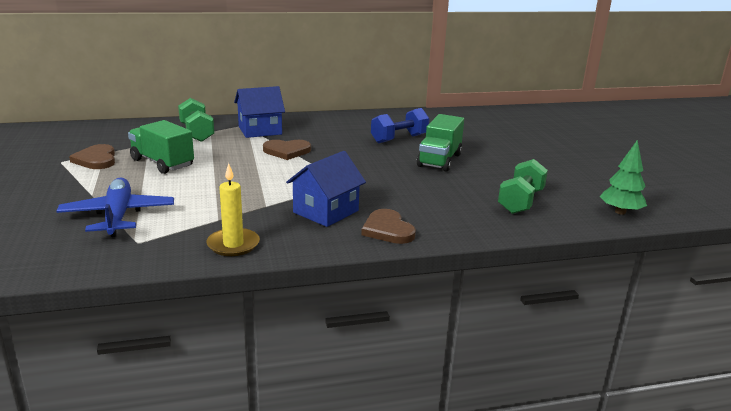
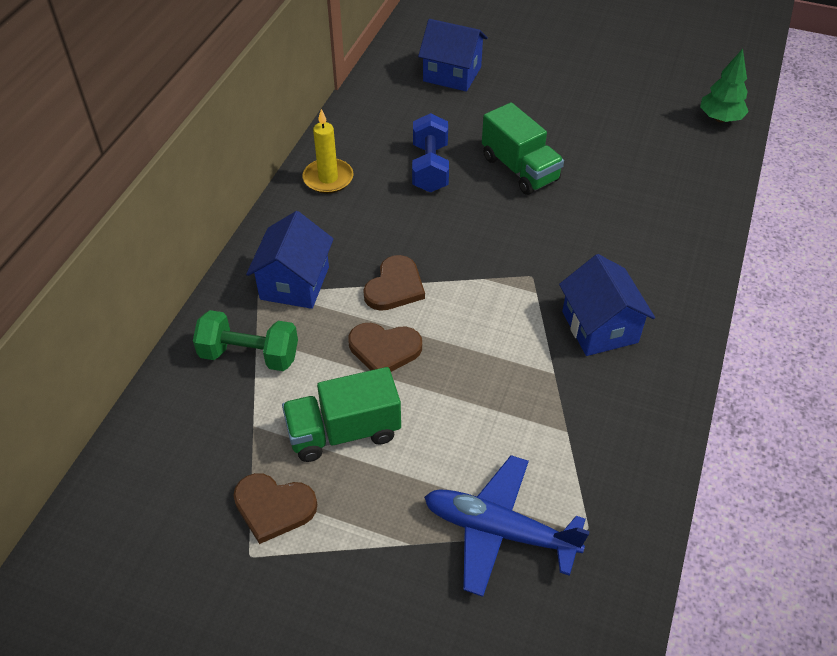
camera: 55 degrees left, 25 degrees up
(233, 244) = (639, 440): yellow candle -> yellow candle (328, 178)
(387, 230) = (670, 297): brown heart -> brown heart (384, 349)
(493, 127) = (452, 74): none -> blue house
(520, 201) = (661, 168): green dumbbell -> none

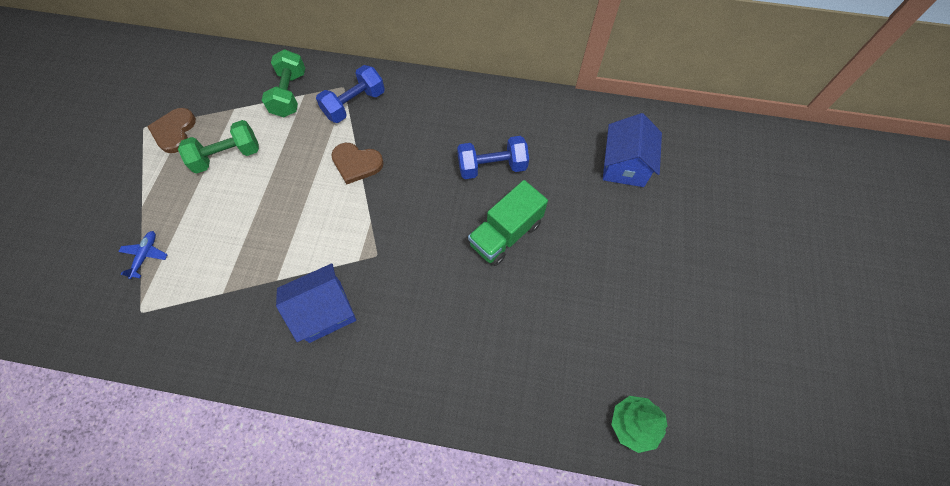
camera: 80 degrees right, 15 degrees up
(294, 283) = (354, 104): blue house -> blue dumbbell
(328, 178) = (465, 102): yellow candle -> none
(344, 432) = (227, 156): green truck -> green dumbbell
(384, 349) = (297, 167): brown heart -> none
(498, 531) = (145, 255): blue plane -> blue plane, size x0.48

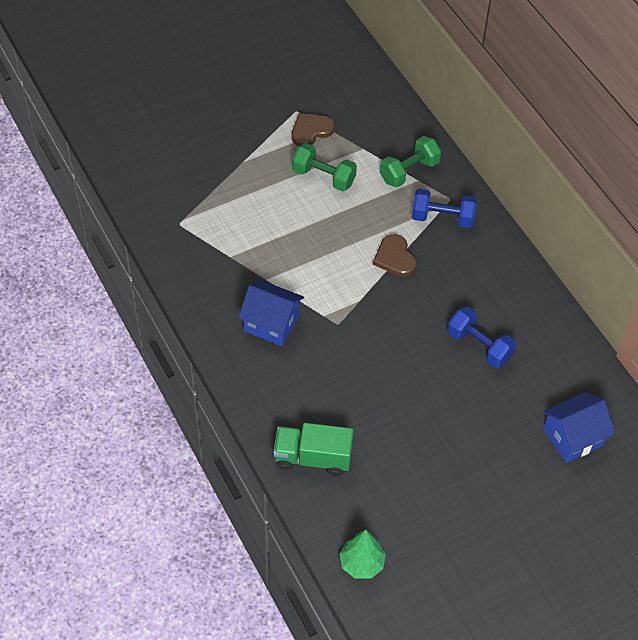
camera: 50 degrees right, 10 degrees down
(145, 255) = (214, 194): blue plane -> none
(505, 234) = (431, 393): green truck -> green truck (313, 458)

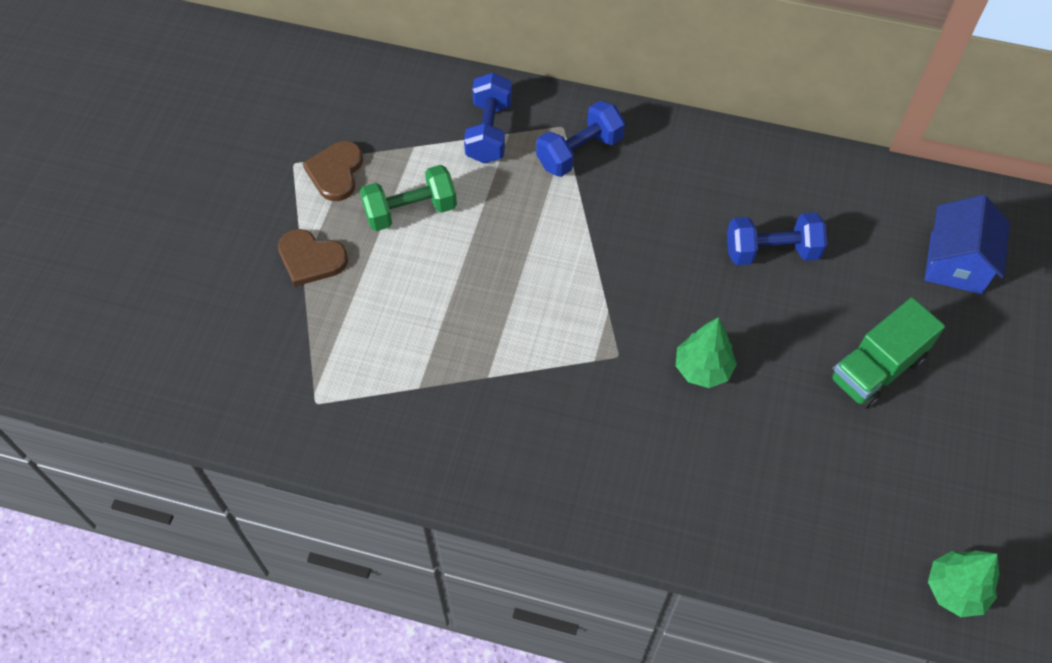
camera: 45 degrees left, 5 degrees up
(271, 323) = (553, 421): blue house -> none
(313, 458) = (774, 527): green truck -> green truck (876, 368)
(370, 365) = (702, 369): none -> green tree
(395, 258) = (586, 233): brown heart -> brown heart (311, 259)
(409, 171) = (489, 132): green dumbbell -> blue dumbbell

